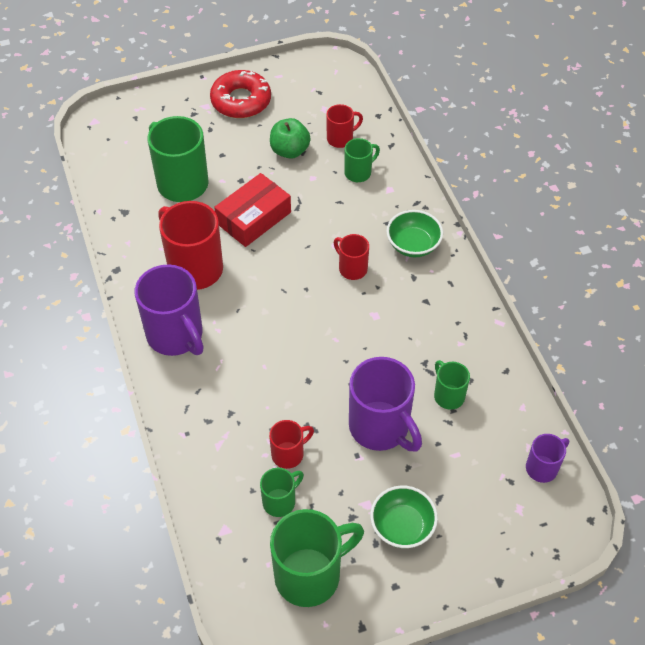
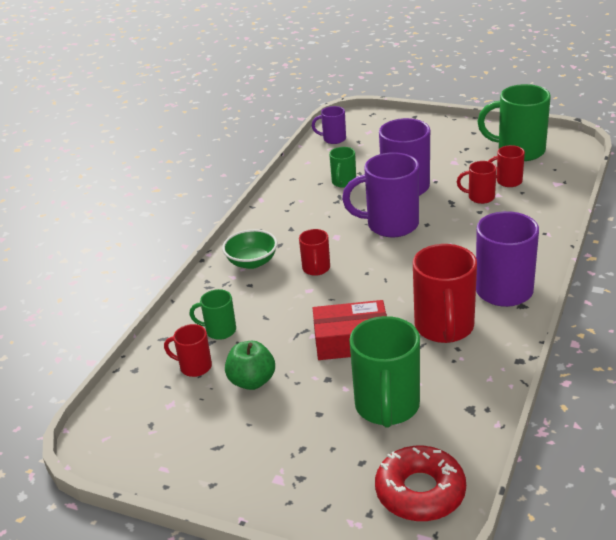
camera: 135 degrees left, 20 degrees down
(241, 101) = (235, 462): red donut -> red donut (420, 492)
(280, 501) = (507, 181): green mug -> red mug
(341, 359) = (390, 225): none -> purple mug
(402, 526) = (443, 148): green bowl -> none

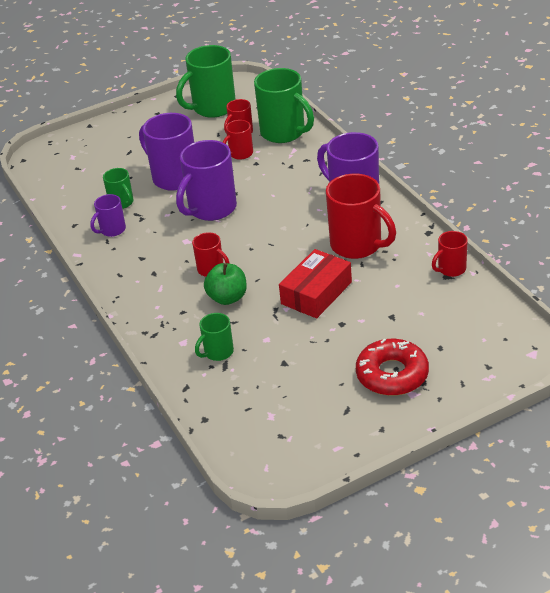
camera: 50 degrees left, 5 degrees up
(194, 367) = (243, 384): red mug -> red mug (451, 269)
(252, 262) = (155, 297): green bowl -> none
(252, 381) = (298, 361): green apple -> green apple (227, 298)
(333, 139) = (52, 178): purple mug -> purple mug (112, 230)
(387, 407) = (403, 310): green mug -> green mug (284, 133)
(420, 492) = (493, 335): red donut -> red donut (392, 374)

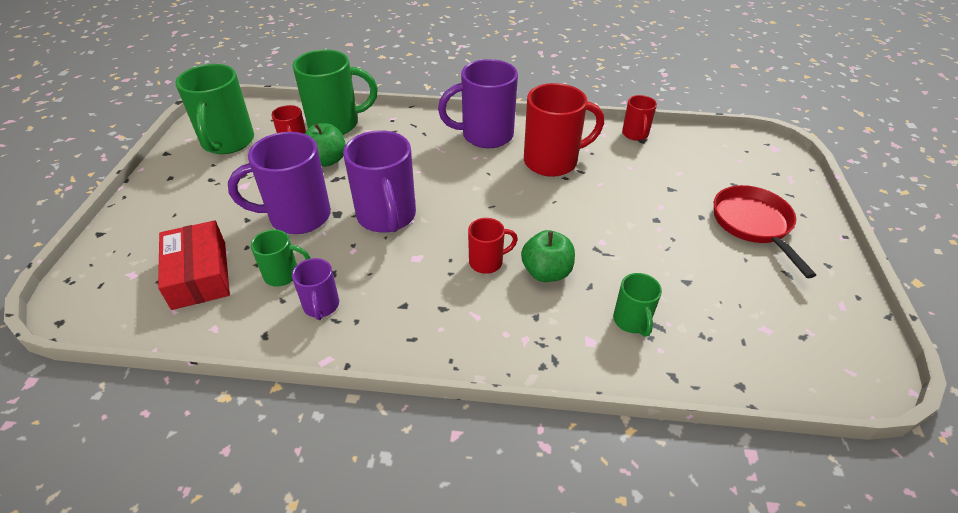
camera: 60 degrees left, 5 degrees up
(240, 154) = (327, 160): red mug -> green apple
(316, 293) = (597, 213): red box -> red box (199, 274)
(392, 374) = (753, 224): red donut -> red pan

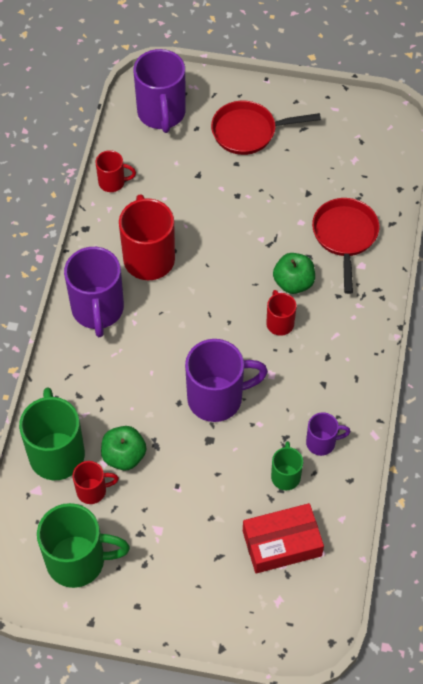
camera: 85 degrees left, 15 degrees up
(297, 217) = (211, 473): purple mug -> purple mug (161, 114)
(632, 321) = (345, 236): green mug -> red pan

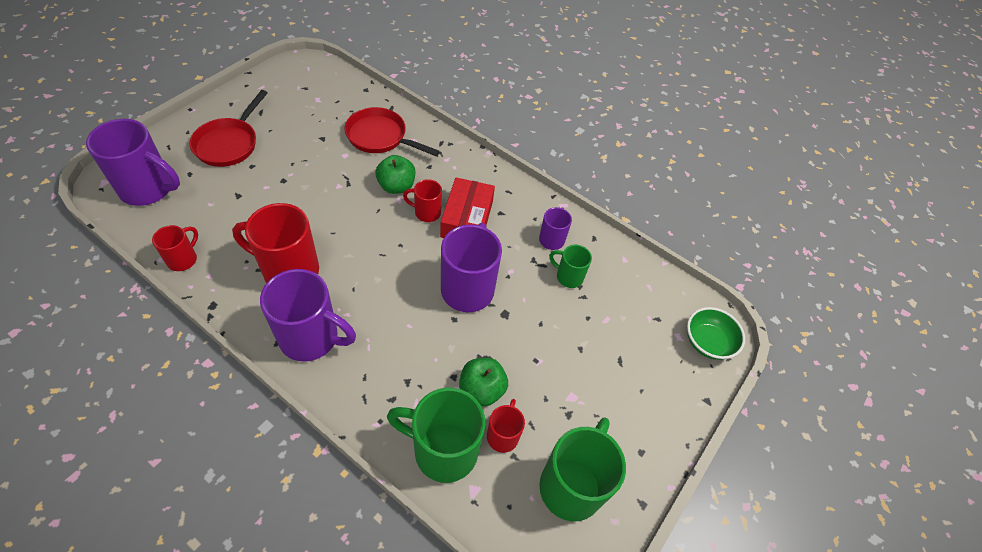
camera: 70 degrees left, 5 degrees down
(282, 543) = (628, 309): red box -> red box (467, 219)
(288, 630) = (707, 342): none -> green bowl

